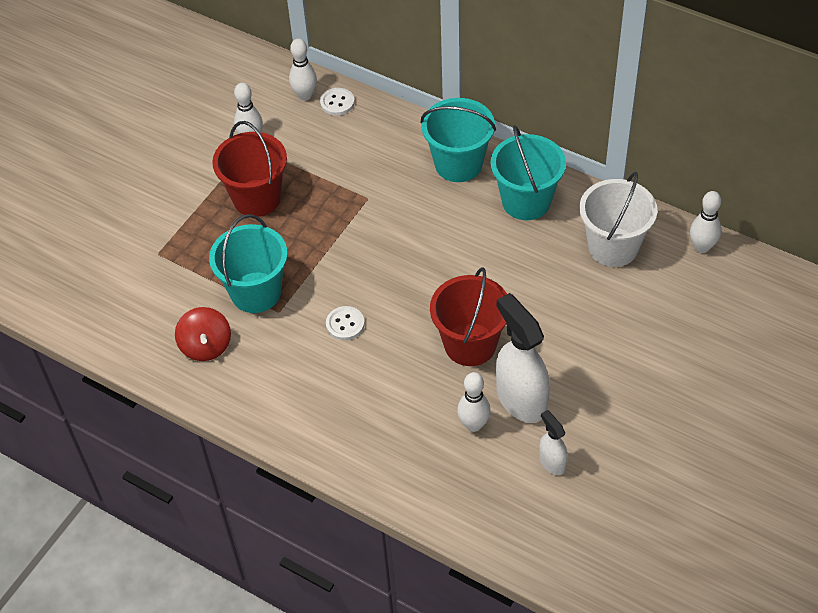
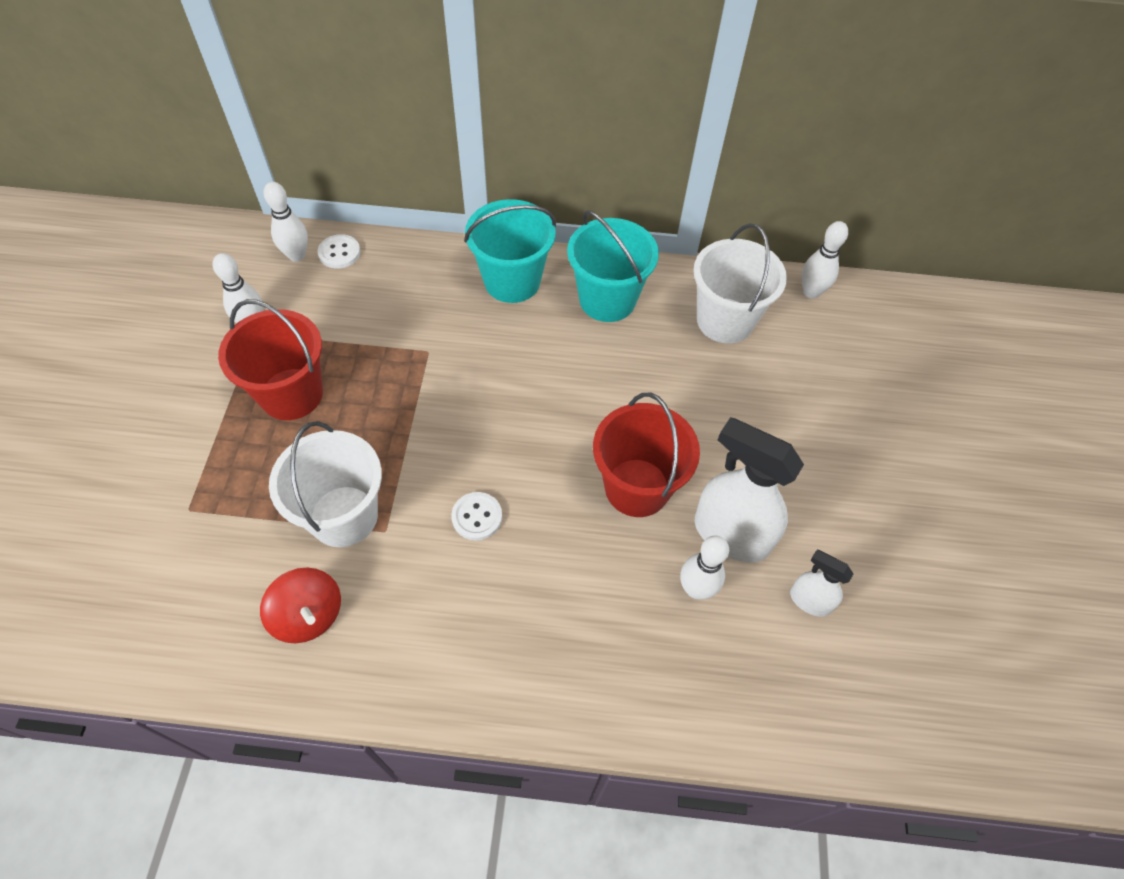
camera: 30 degrees left, 5 degrees up
(256, 292) = (344, 516): turquoise bucket -> white bucket

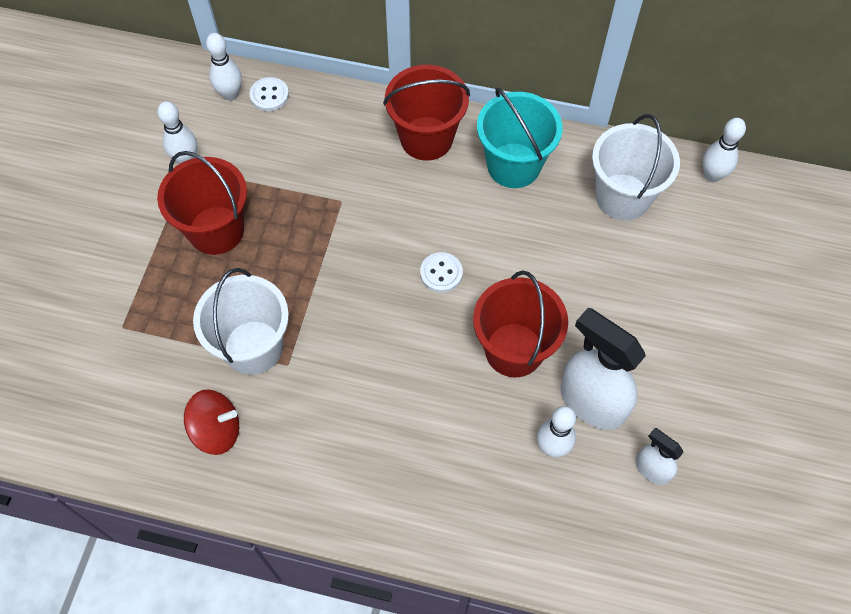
camera: 10 degrees right, 5 degrees up
(308, 615) = (217, 430): red spinning top -> red spinning top turned 60 degrees counterclockwise
(477, 517) = (368, 361): white button -> white button (441, 273)
(512, 281) = (426, 138): turquoise bucket -> red bucket

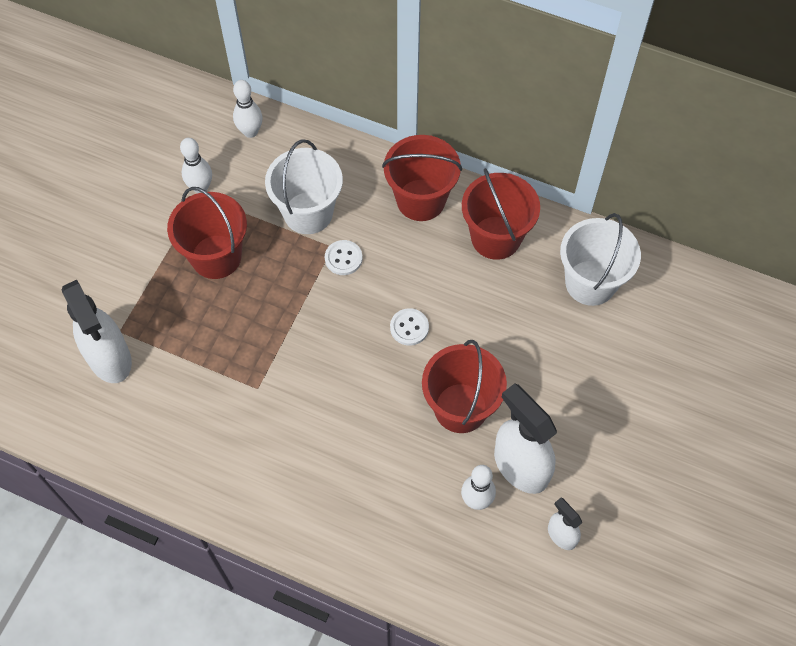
camera: 10 degrees right, 0 degrees up
(115, 358) = (109, 358): none -> white spray bottle
(217, 430) = (186, 436): red spinning top -> none
(253, 347) = (230, 368): white bucket -> white bucket (308, 213)
(269, 95) = (285, 138): white button -> white button (343, 258)
(513, 165) = (495, 237): turquoise bucket -> red bucket
(712, 175) = (679, 275): white bowling pin -> none

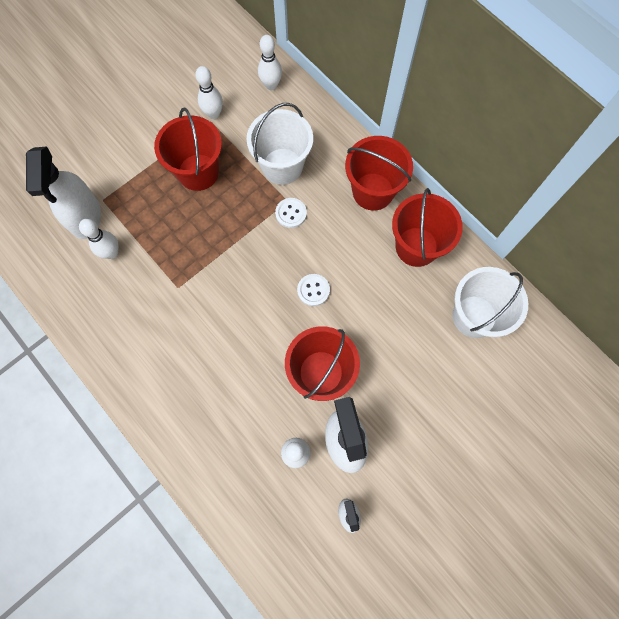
camera: 25 degrees right, 10 degrees up
(161, 383) = (111, 253): none -> white bowling pin

